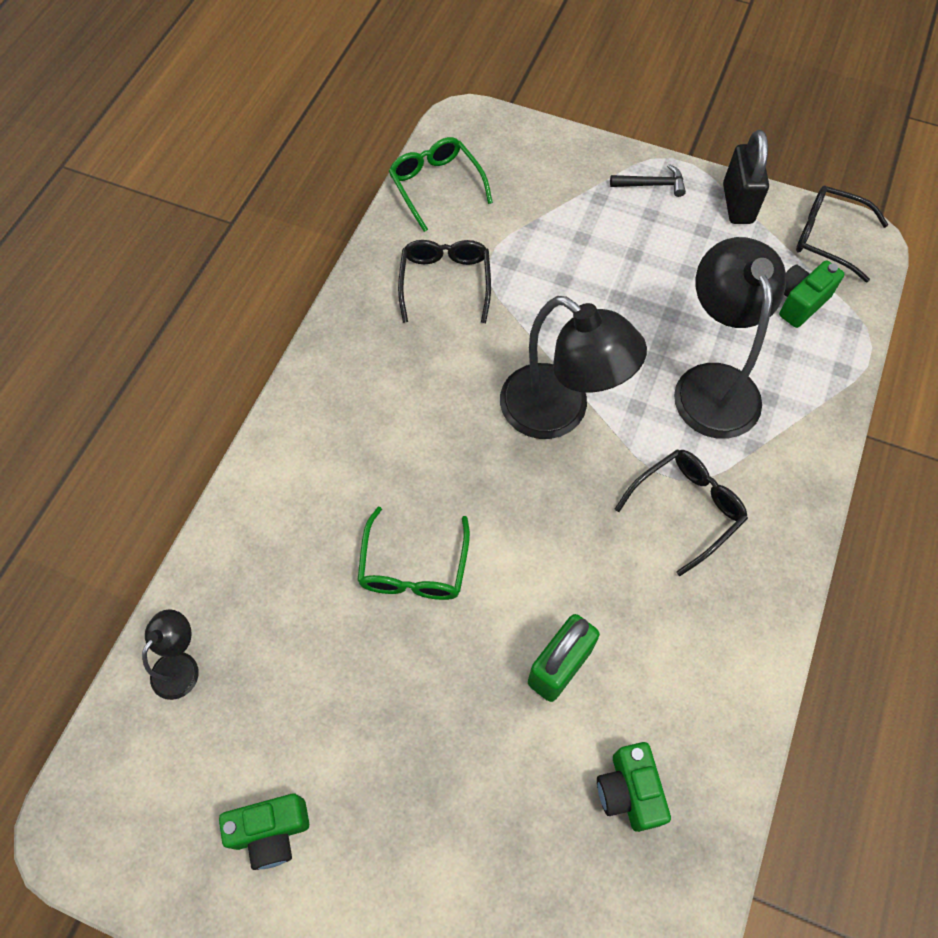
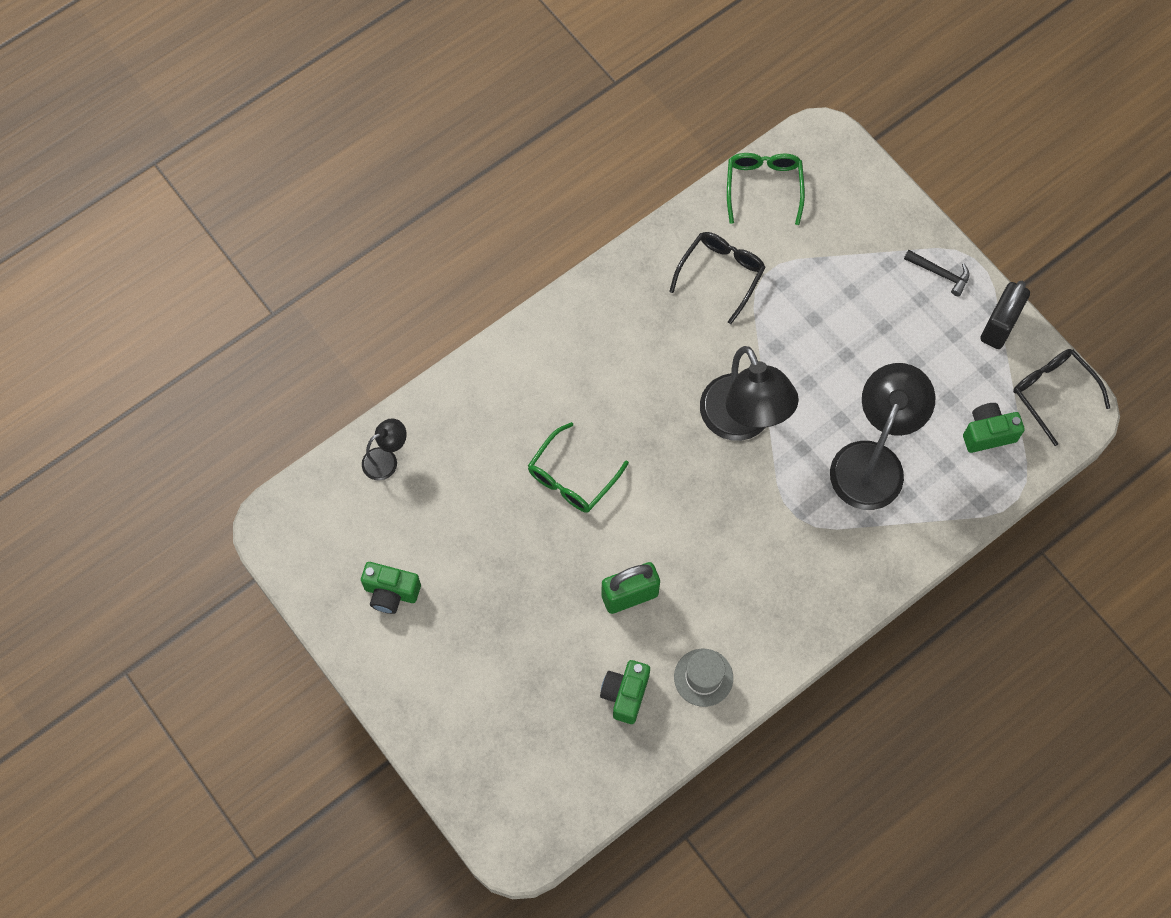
camera: 30 degrees right, 5 degrees up
(686, 509) = (788, 540): black glasses -> none
(701, 716) = (703, 677): none -> grey hat

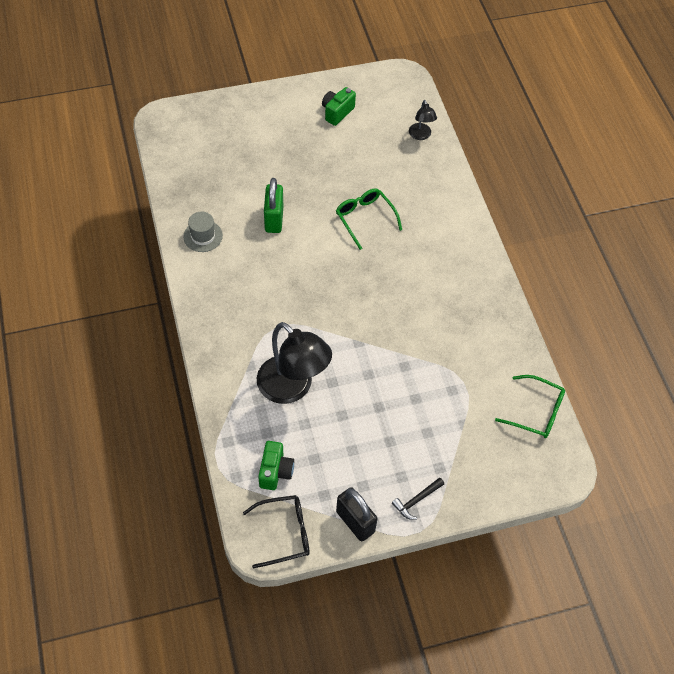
camera: 110 degrees right, 10 degrees down
(625, 694) = (215, 195): green camera -> none
(721, 274) = (474, 355): black glasses -> none
(742, 422) = (358, 323): black lamp -> none

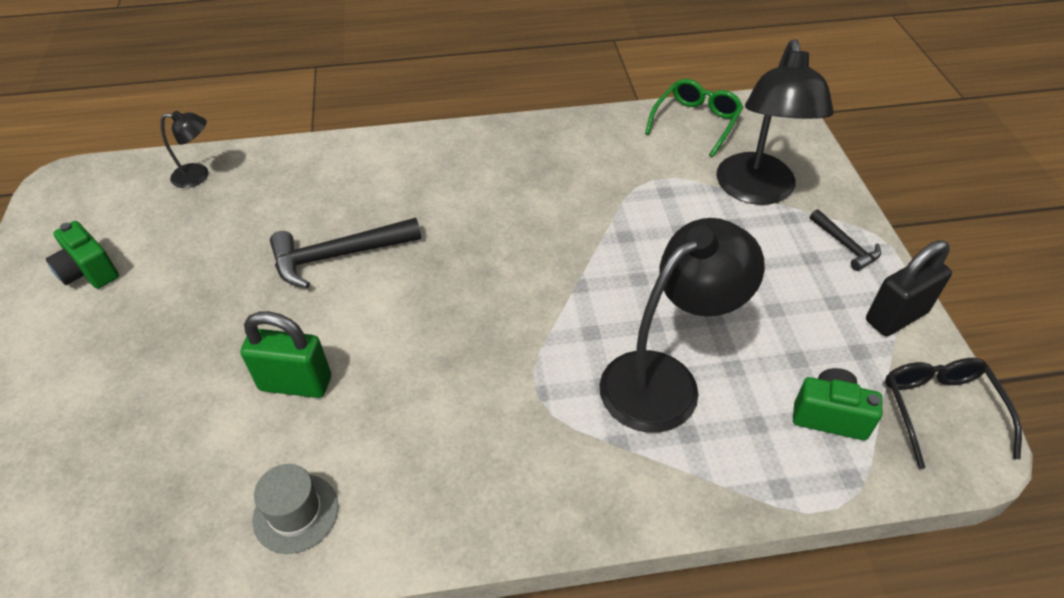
camera: 80 degrees left, 10 degrees down
(365, 218) = (338, 256): green glasses -> black hammer
(463, 448) = (756, 191): none -> black lamp

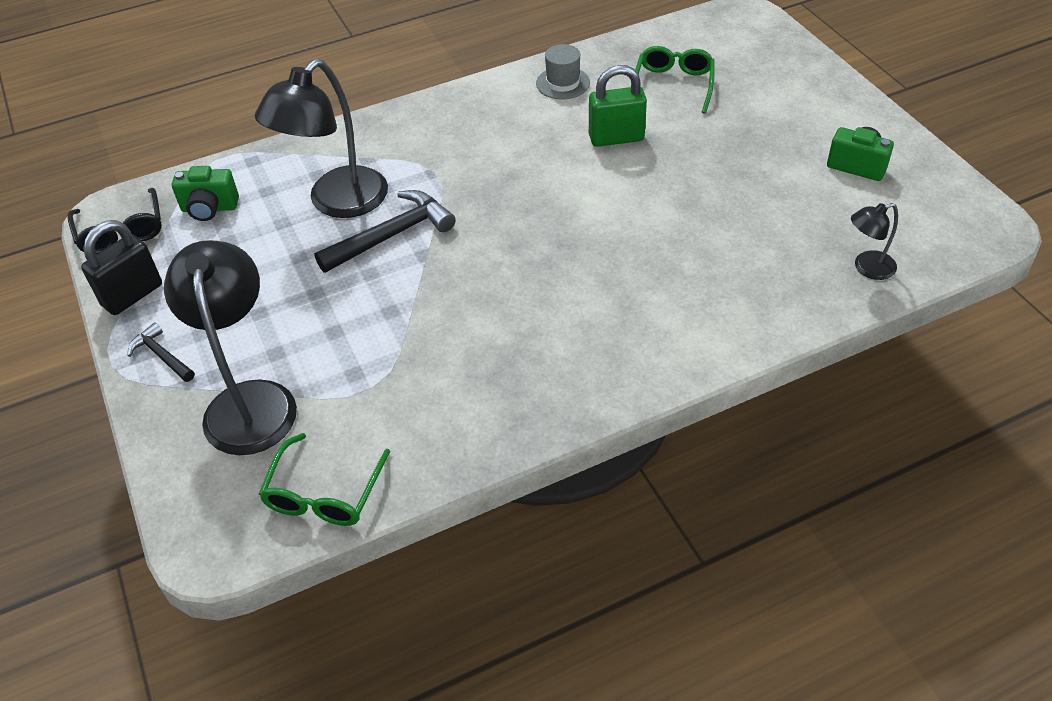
camera: 165 degrees right, 0 degrees up
(157, 456) = (673, 85): none -> green glasses
(338, 256) = (656, 228): black hammer -> black hammer (392, 235)

